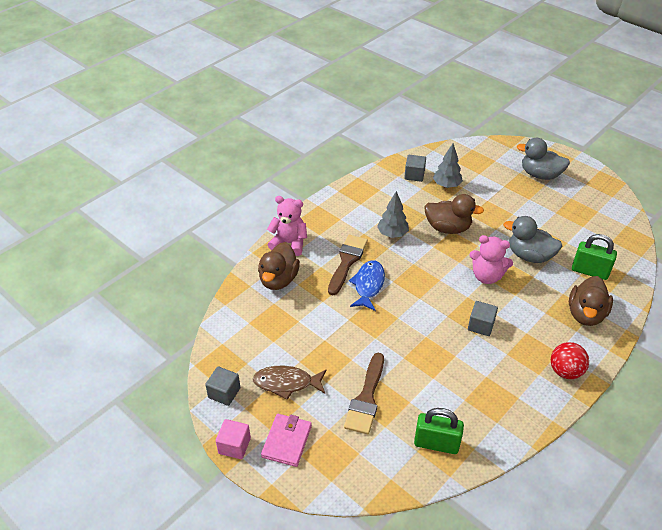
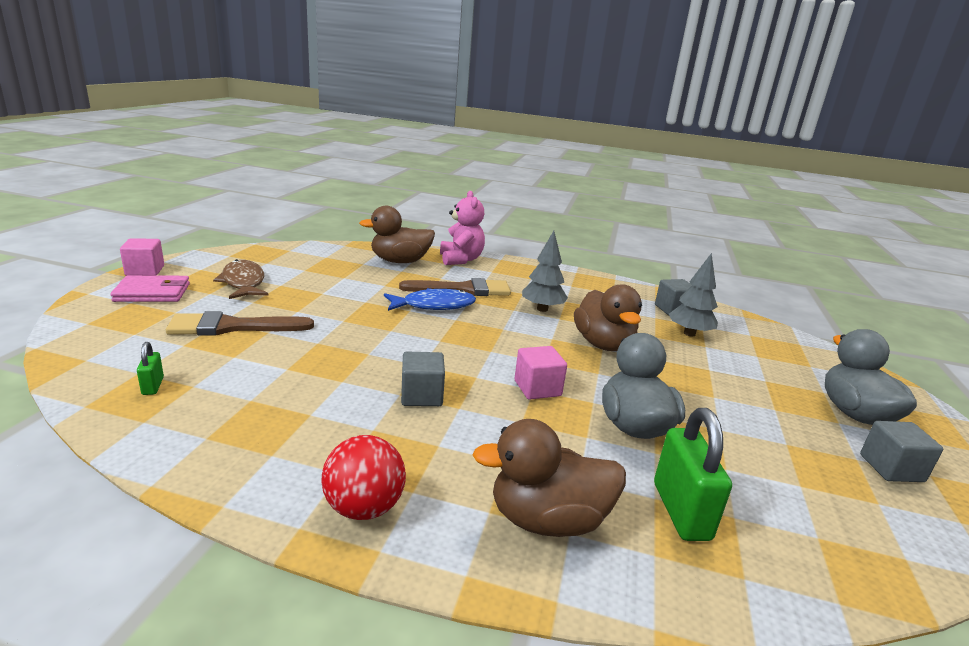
camera: 60 degrees right, 20 degrees down
(224, 393) = (220, 258): grey cube -> grey cube (891, 468)
(436, 444) = (153, 386): green padlock -> green padlock, size x0.49
(486, 276) = (537, 388): pink teddy bear -> pink cube

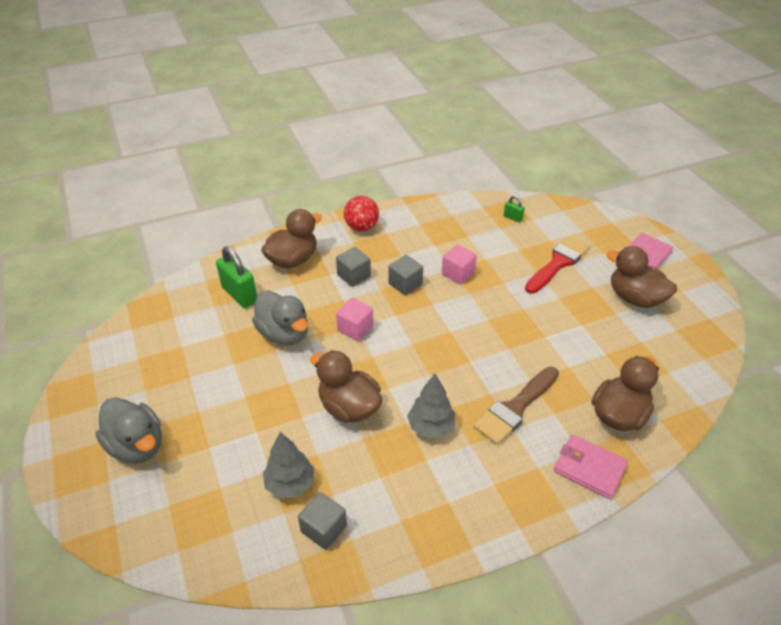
camera: 145 degrees right, 20 degrees up
(145, 271) = (695, 266): pink cube -> pink cube (458, 273)
(232, 327) = (558, 263): brown brush -> red brush
(243, 282) = (635, 298): brown fish -> brown duck
(434, 305) = (502, 366): blue fish -> none
(461, 260) = (589, 468): pink teddy bear -> pink wallet
(891, 468) = (123, 394): grey cube -> grey cube (354, 276)

